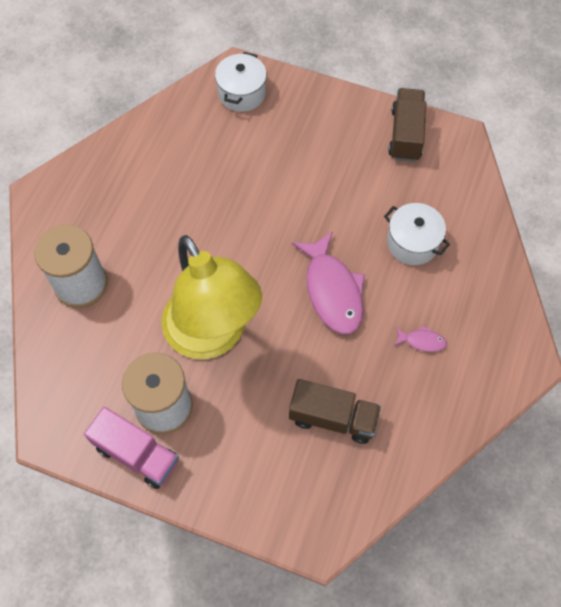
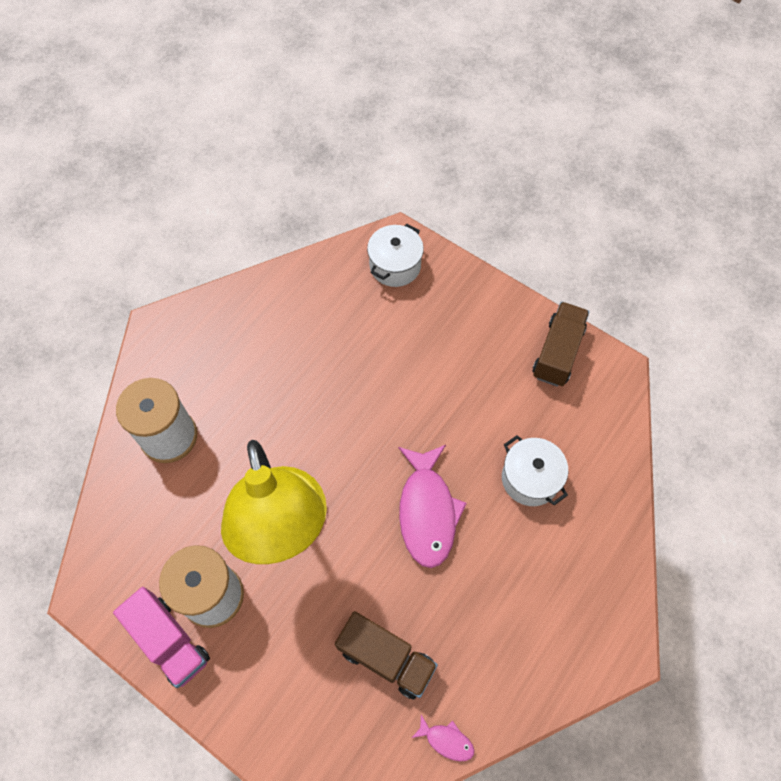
camera: 15 degrees right, 0 degrees up
(422, 341) = (509, 595): pink fish -> pink fish (446, 740)

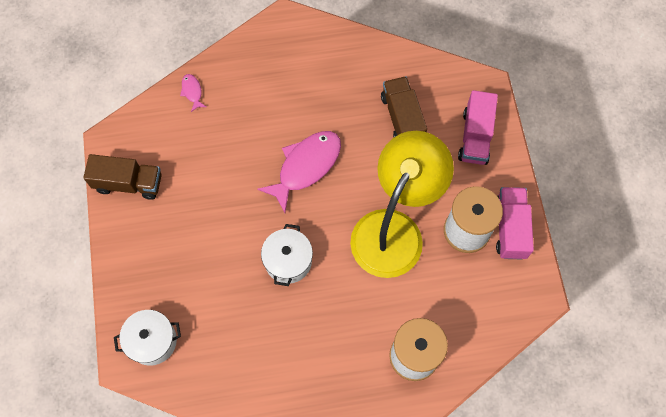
camera: 135 degrees left, 5 degrees up
(290, 715) = (475, 137): none -> pink truck
(446, 740) = (408, 60): pink fish -> pink fish (192, 92)
(530, 479) = (232, 131): white pot -> white pot (288, 261)
(557, 352) = (128, 183): brown truck -> brown truck turned 150 degrees counterclockwise

